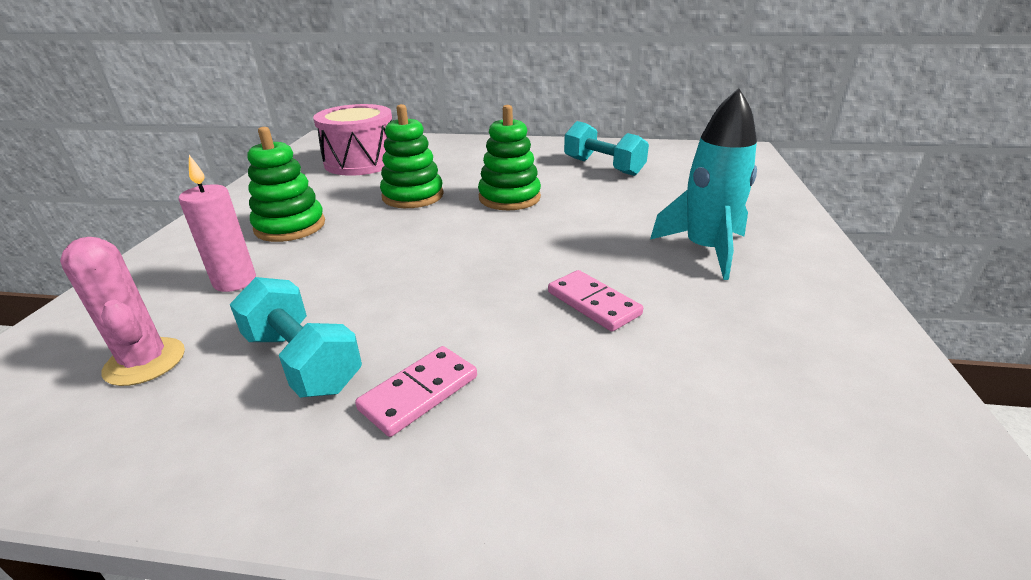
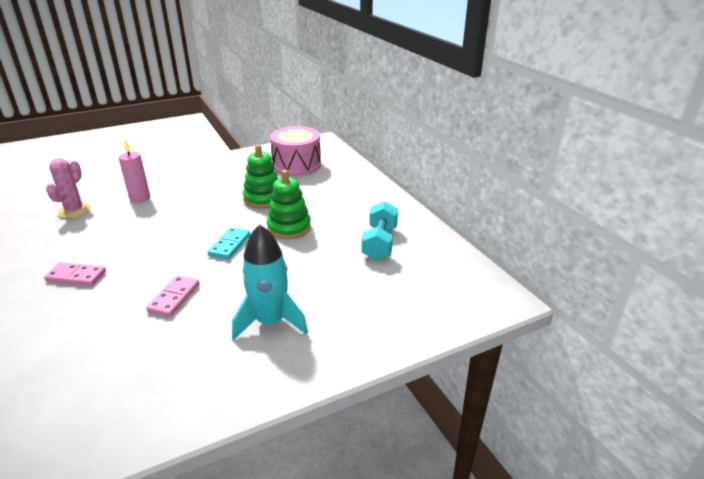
camera: 55 degrees right, 0 degrees up
(290, 226) = (200, 185): green stacking toy -> none
(302, 361) = (87, 241): turquoise dumbbell -> none
(501, 239) = (229, 245): none -> turquoise domino

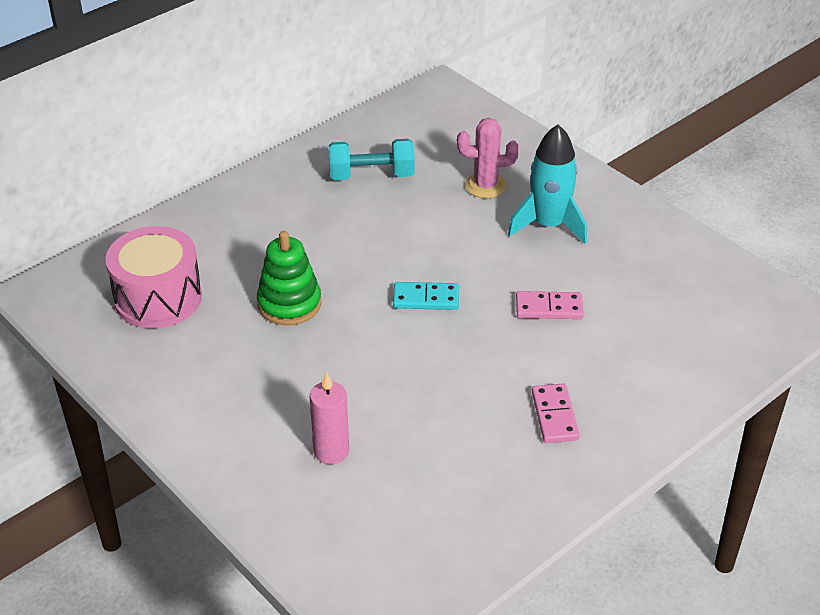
camera: 105 degrees left, 10 degrees up
(74, 211) = (400, 517): pink cactus -> pink cactus (485, 186)
(289, 228) = (363, 257): green stacking toy -> none

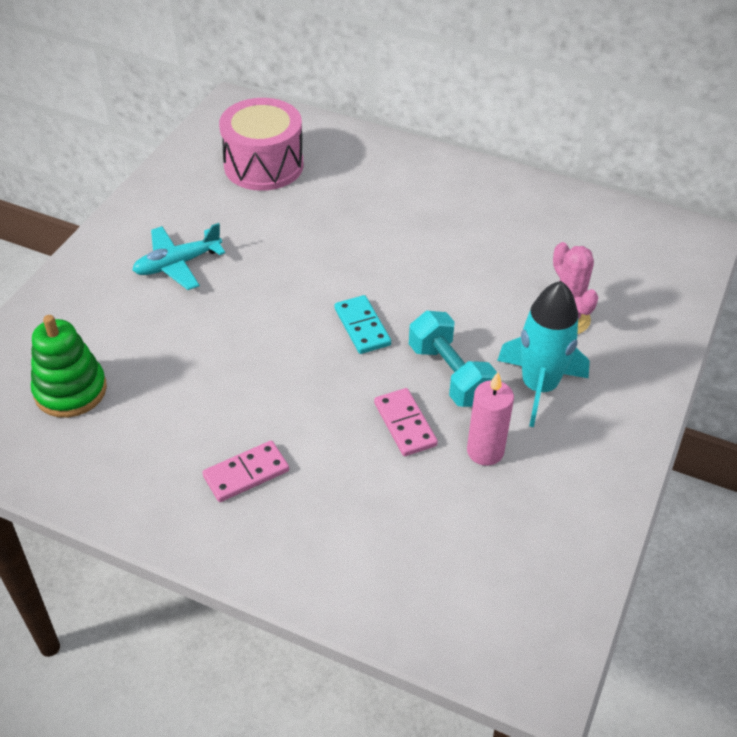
camera: 65 degrees right, 5 degrees up
(263, 396) = (177, 264): none -> turquoise plane
(289, 304) = (301, 241): green stacking toy -> green stacking toy (70, 390)
(331, 451) = (130, 327): pink candle -> pink candle (485, 451)
(371, 175) = (517, 233): turquoise dumbbell -> turquoise dumbbell (450, 374)

